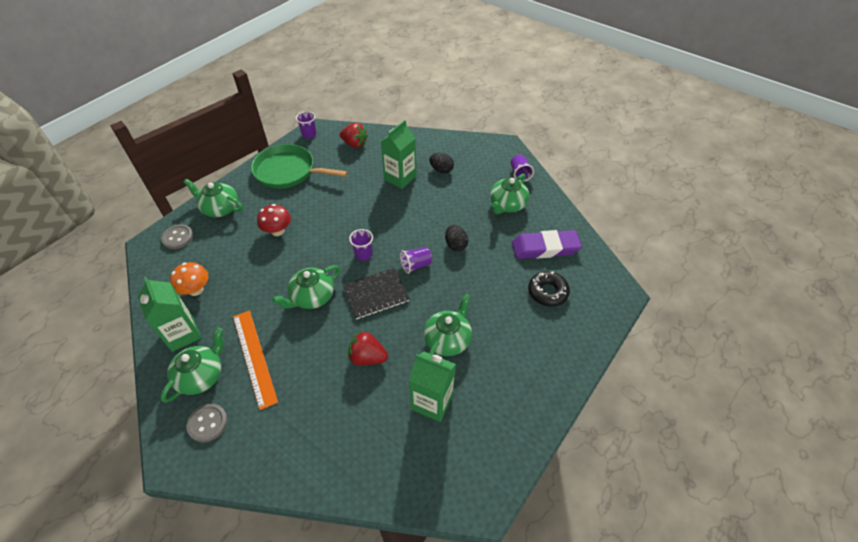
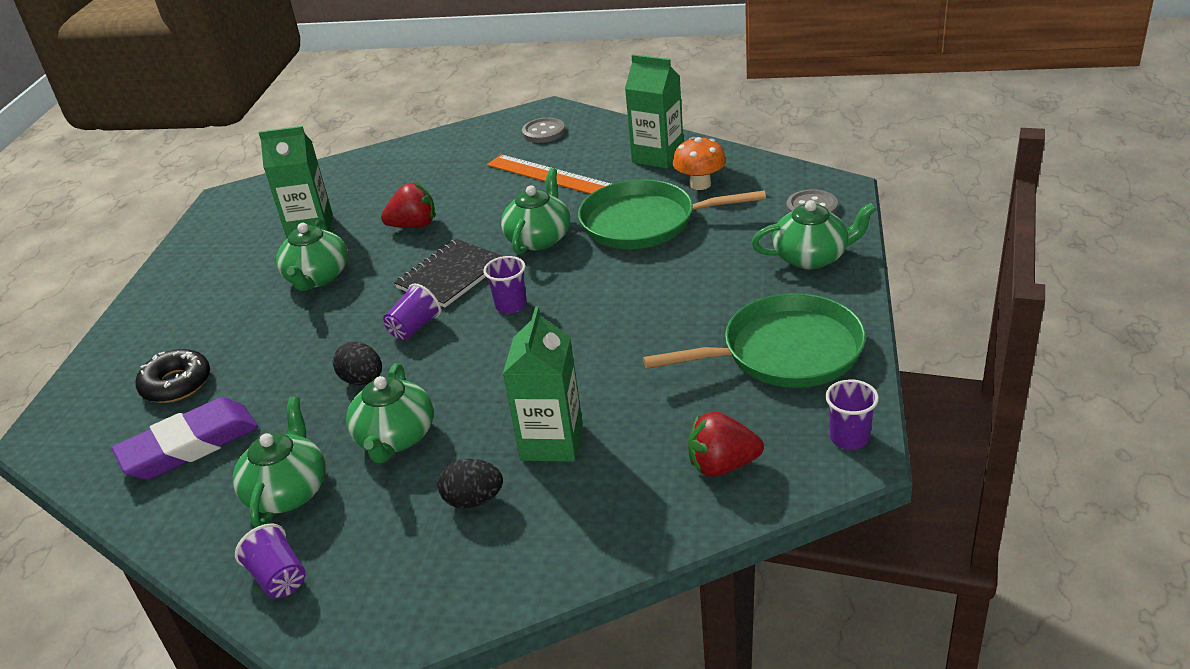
camera: 155 degrees right, 15 degrees down
(201, 375) = (592, 147): green teapot -> green teapot (395, 438)
(254, 276) = (644, 222): none -> green pan
(277, 231) = (679, 273): red mushroom -> none

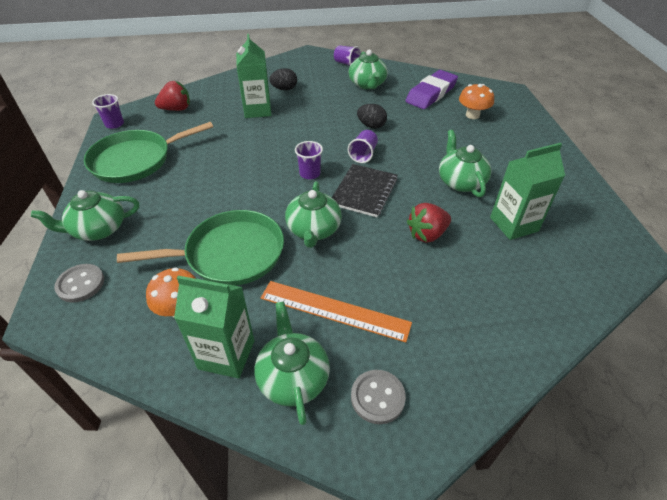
camera: 160 degrees right, 10 degrees up
(176, 384) = (472, 115): black donut -> orange mushroom
(395, 438) = (334, 105): green teapot -> green teapot (293, 377)

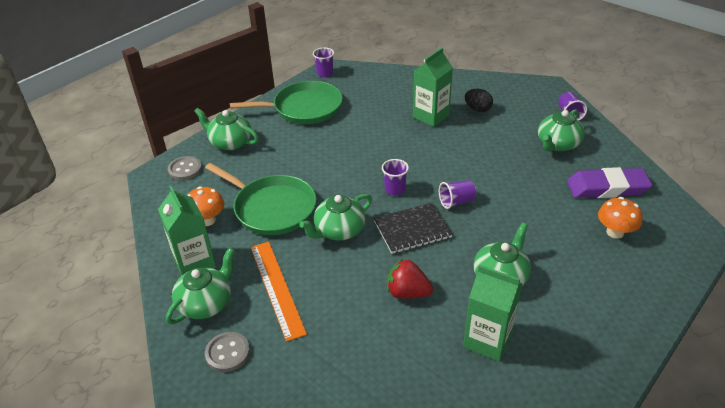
camera: 50 degrees right, 5 degrees down
(136, 160) = (304, 108): green pan -> green pan turned 150 degrees clockwise
(176, 109) = (376, 83): red strawberry -> none
(371, 126) = (501, 183): black egg -> none

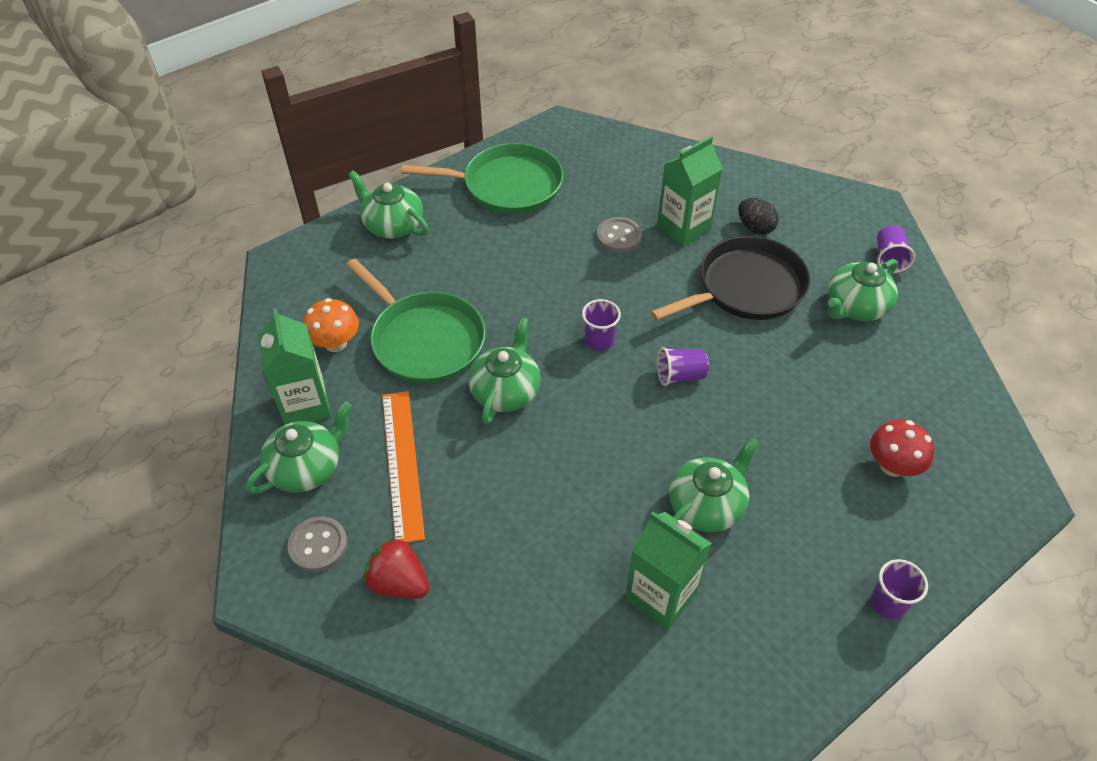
camera: 10 degrees right, 10 degrees up
(185, 169) = (323, 258): grey button -> grey button (619, 236)
(325, 73) = (551, 131): purple cup -> purple cup (888, 603)
(339, 230) = (506, 391): green teapot -> green teapot turned 135 degrees clockwise
(407, 292) = (573, 504): red strawberry -> red strawberry (399, 582)
(412, 229) = (606, 408): black notebook -> none
(483, 144) = (746, 288): none -> black pan
(607, 187) = (905, 391): purple eraser -> none
(615, 232) = (892, 466): orange mushroom -> red mushroom

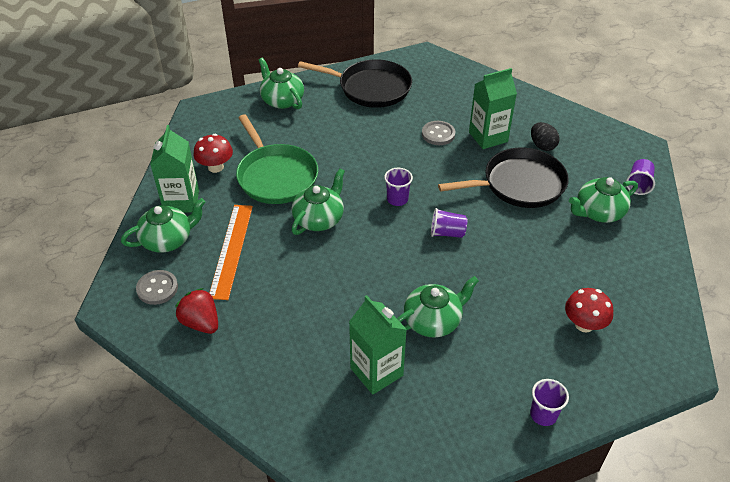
camera: 15 degrees right, 5 degrees down
(335, 343) = (215, 167): orange mushroom -> red mushroom
(507, 186) = (370, 88): green pan -> black pan

